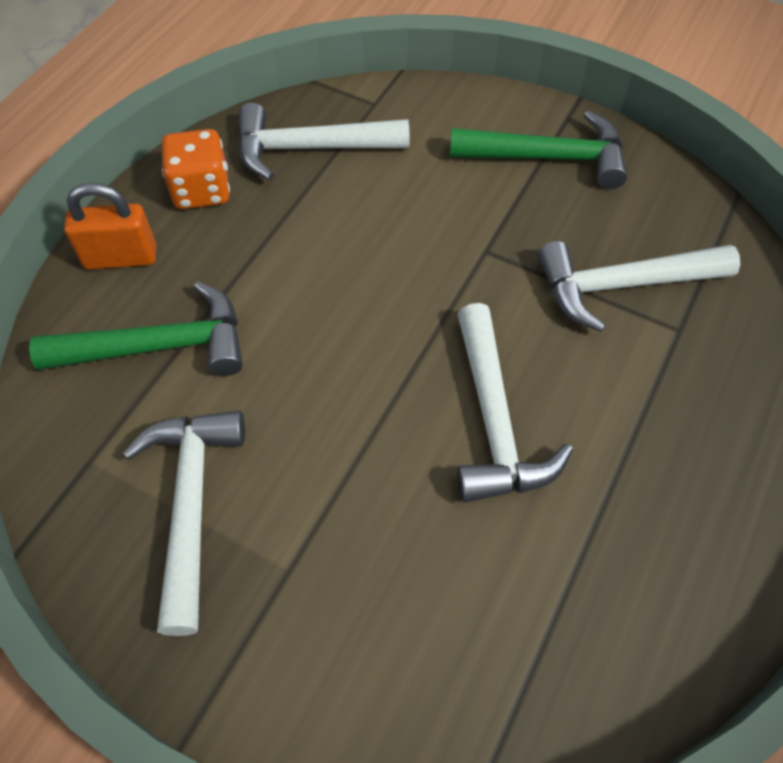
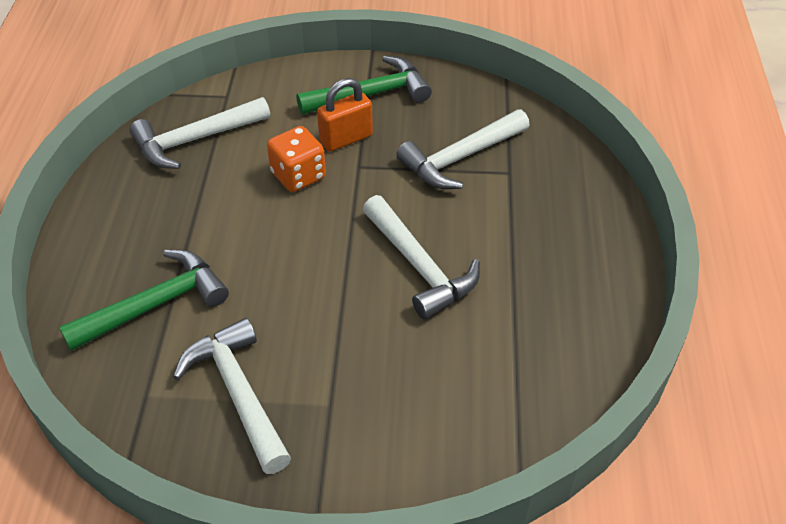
camera: 25 degrees left, 10 degrees down
(121, 257) = (89, 258): orange padlock -> orange padlock (346, 139)
(202, 190) = (127, 193): orange dice -> orange dice (298, 176)

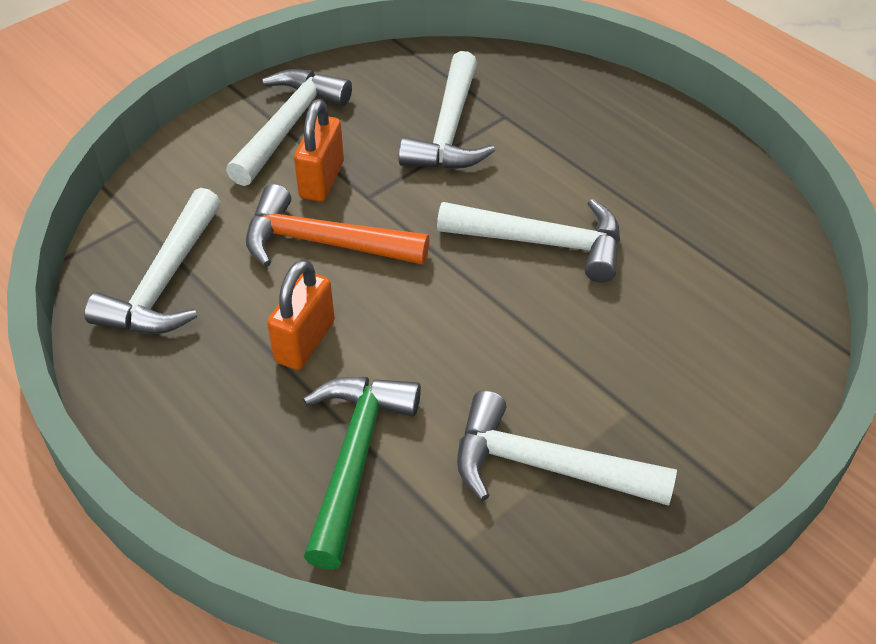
camera: 45 degrees left, 0 degrees up
(216, 223) = (305, 341): none -> orange padlock
(298, 176) = (323, 243): orange dice -> orange hammer
(371, 95) = (288, 126): green hammer -> white hammer

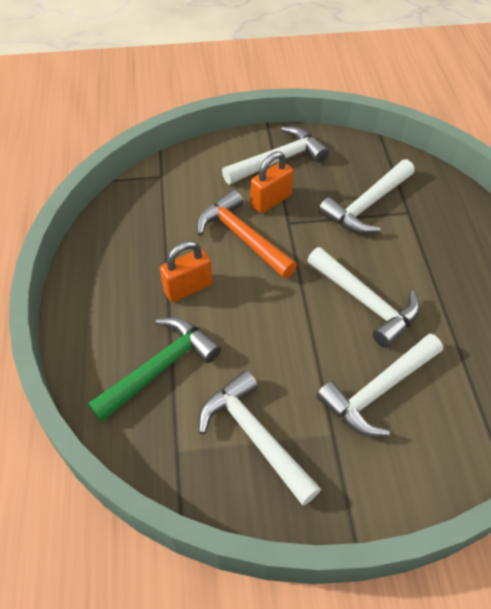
camera: 35 degrees right, 5 degrees up
(165, 282) = (147, 217): white hammer -> white hammer (378, 391)

